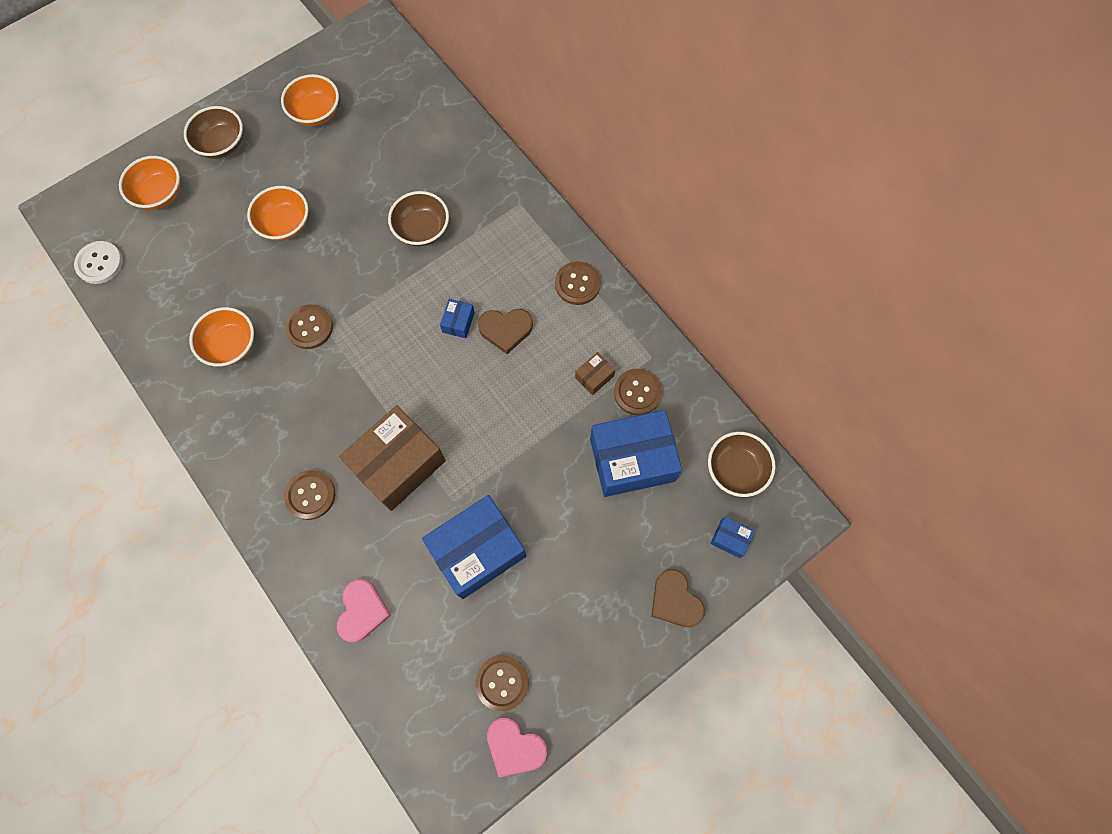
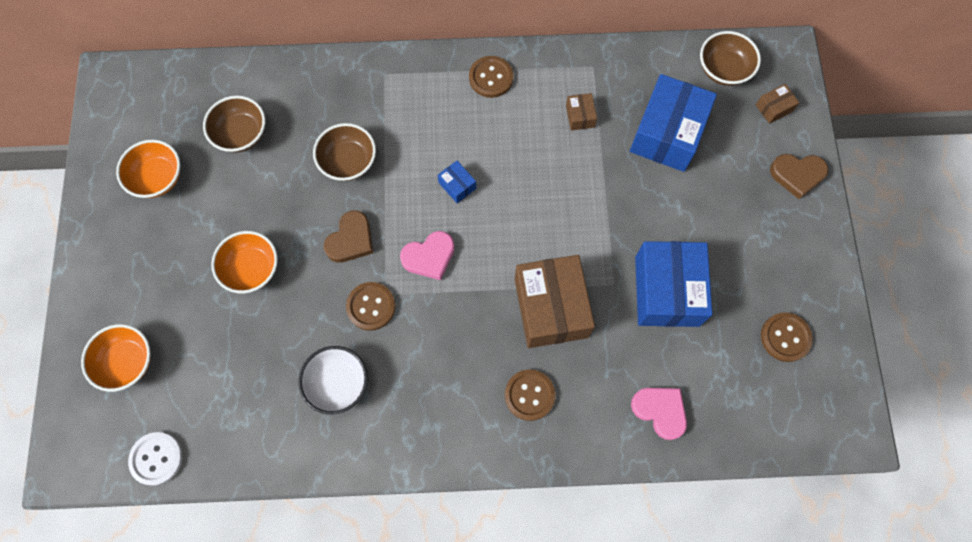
camera: 55 degrees left, 0 degrees up
(222, 144) = (120, 277): brown bowl -> brown bowl (241, 134)
(231, 345) = (337, 384): orange bowl -> white bowl
(505, 330) = (491, 154): brown heart -> brown heart (351, 240)
(515, 747) = (840, 358): pink heart -> pink heart (429, 257)
(637, 392) = (615, 95): brown button -> none
(730, 538) = (773, 108): blue box -> brown box

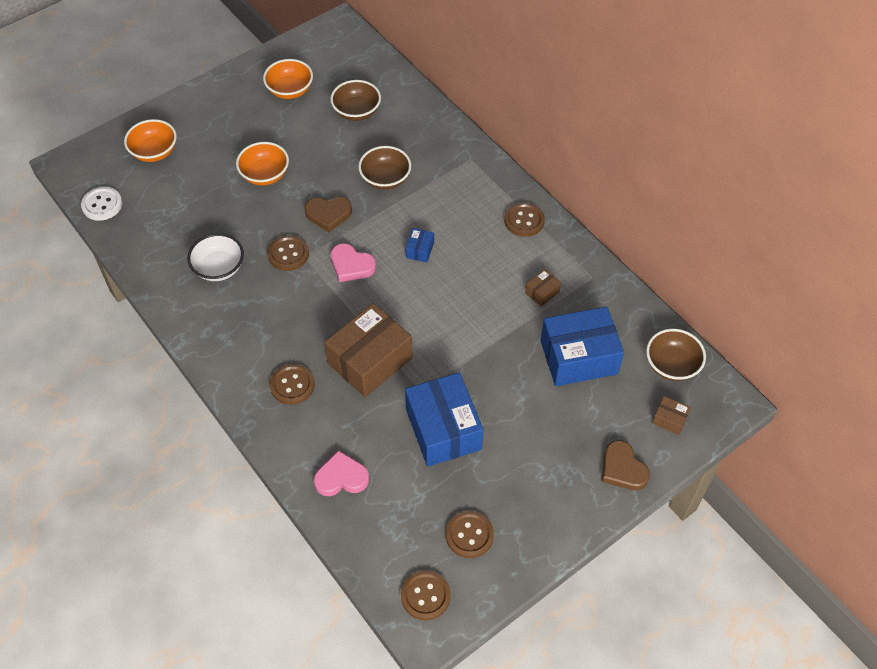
camera: 55 degrees right, 15 degrees down
(660, 411) = (341, 477): pink heart -> pink heart turned 105 degrees counterclockwise
(667, 291) = (443, 429): blue box -> blue box turned 75 degrees counterclockwise
(821, 411) = (425, 596): none -> brown button

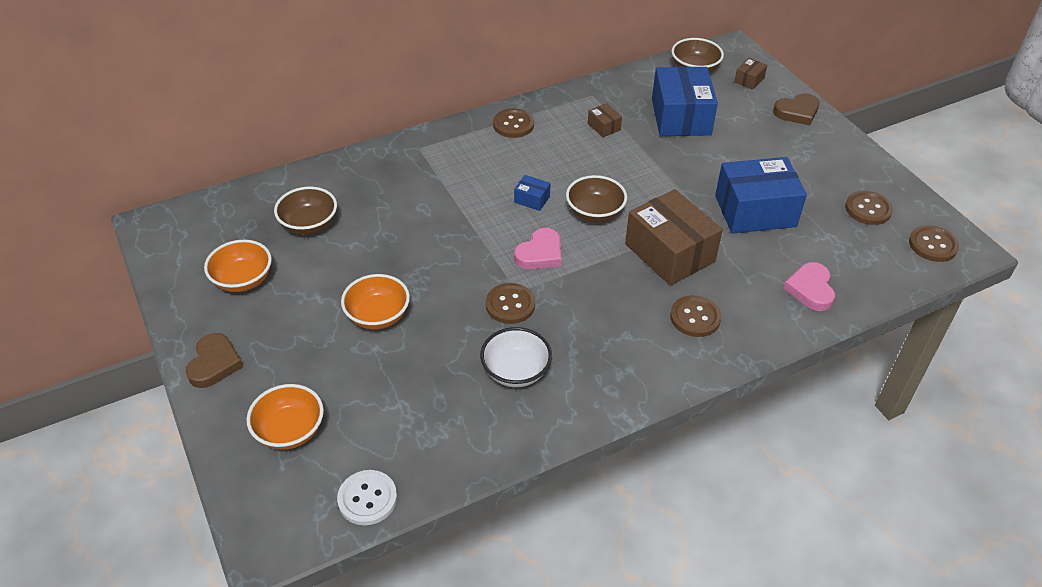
camera: 80 degrees left, 10 degrees down
(328, 214) = (460, 265): brown heart -> brown heart (214, 363)
(385, 179) = (423, 213): brown bowl -> brown bowl (595, 213)

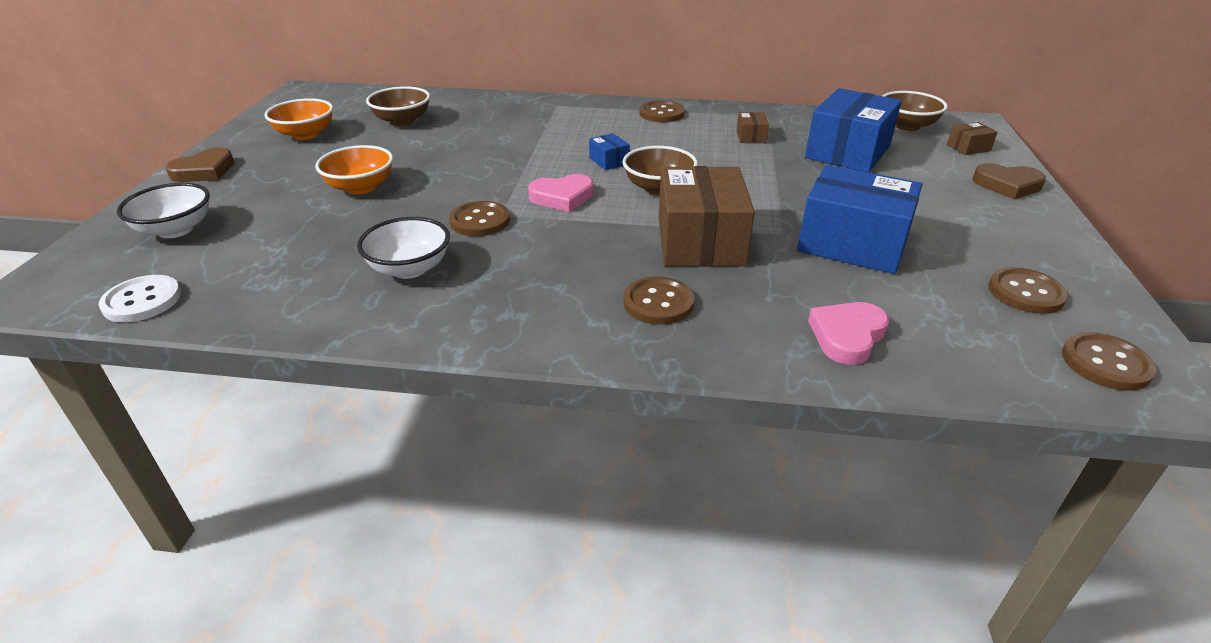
camera: 35 degrees right, 10 degrees down
(290, 431) = (175, 230): orange bowl -> white bowl

